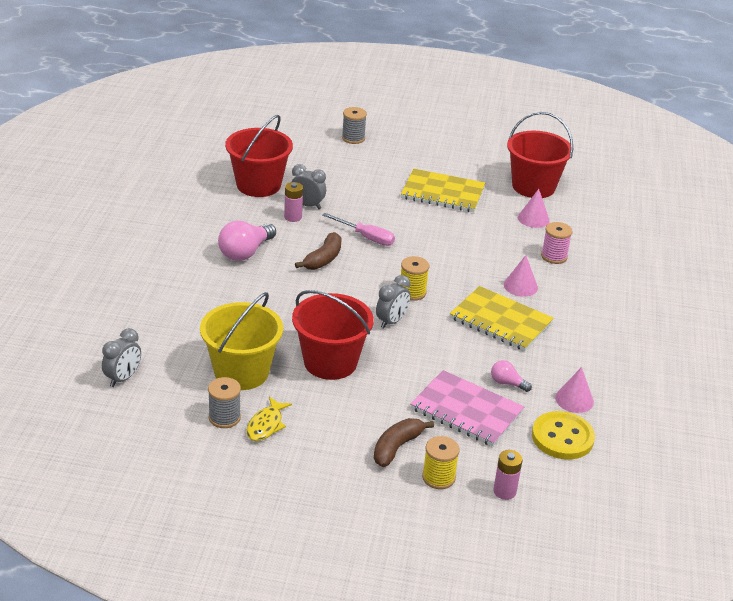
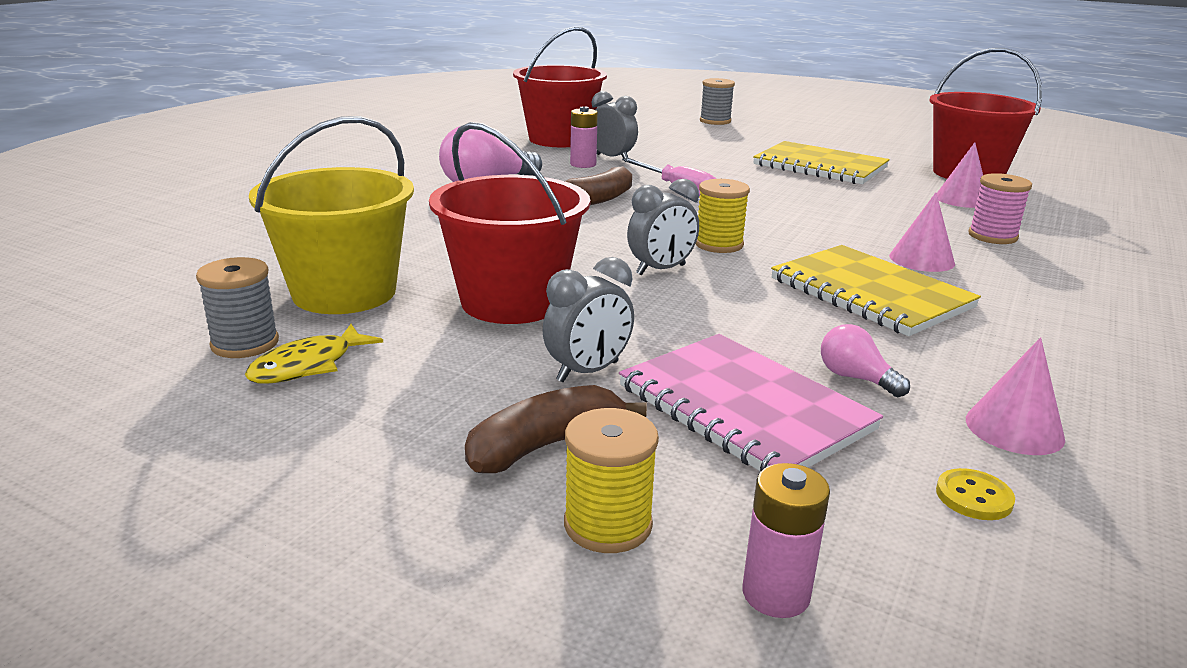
camera: 20 degrees right, 10 degrees down
(123, 378) = (146, 274): grey clock -> grey clock (588, 372)
(562, 437) = (974, 497): yellow button -> yellow button, size x0.45

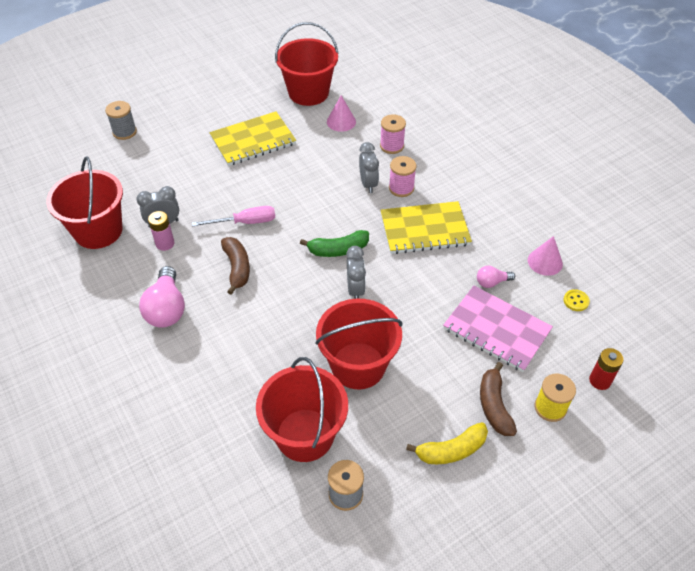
camera: 60 degrees left, 25 degrees up
(308, 365) = (384, 471): yellow fish -> none
(344, 292) = (305, 435): yellow bucket -> red bucket
(395, 420) = (451, 450): none -> yellow banana
(588, 372) = (444, 366): grey clock -> grey clock (368, 184)
(719, 244) = (338, 250): yellow spool -> green banana
(744, 408) = (496, 330): pink notebook -> pink notebook turned 45 degrees clockwise
(775, 594) = (600, 381): pink battery -> red battery
(921, 259) = (401, 188): pink cone -> pink spool

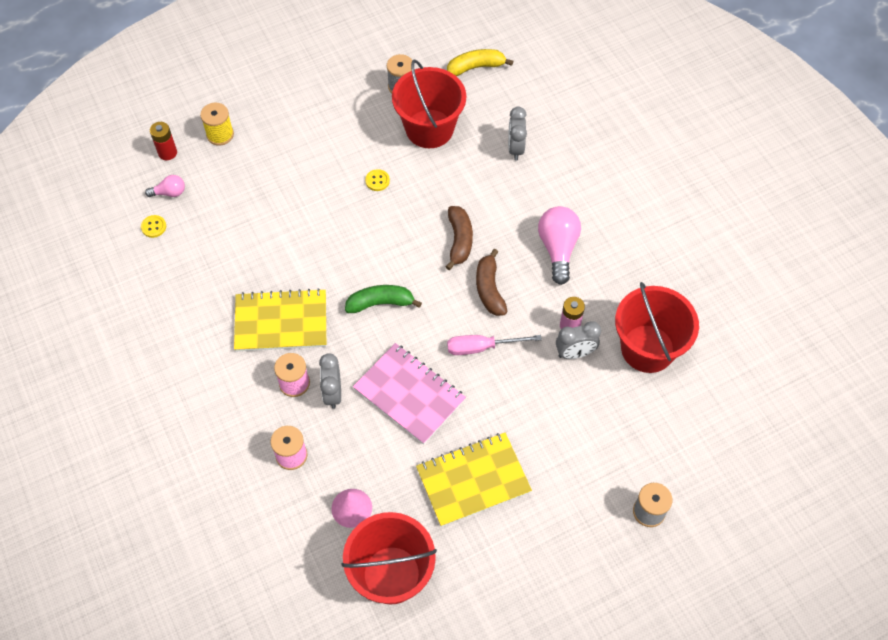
camera: 175 degrees left, 10 degrees up
(355, 289) = (368, 255): grey clock -> grey clock (515, 148)
(358, 365) = (377, 181): red bucket -> yellow button
(451, 450) = (312, 109): yellow banana -> yellow banana (476, 67)
(492, 282) = (229, 253): pink light bulb -> pink light bulb (169, 193)
(494, 405) = (267, 140): brown banana -> brown banana (459, 240)
(496, 330) = (241, 204): pink notebook -> pink notebook (409, 394)
(545, 262) = (165, 272): pink cone -> none

